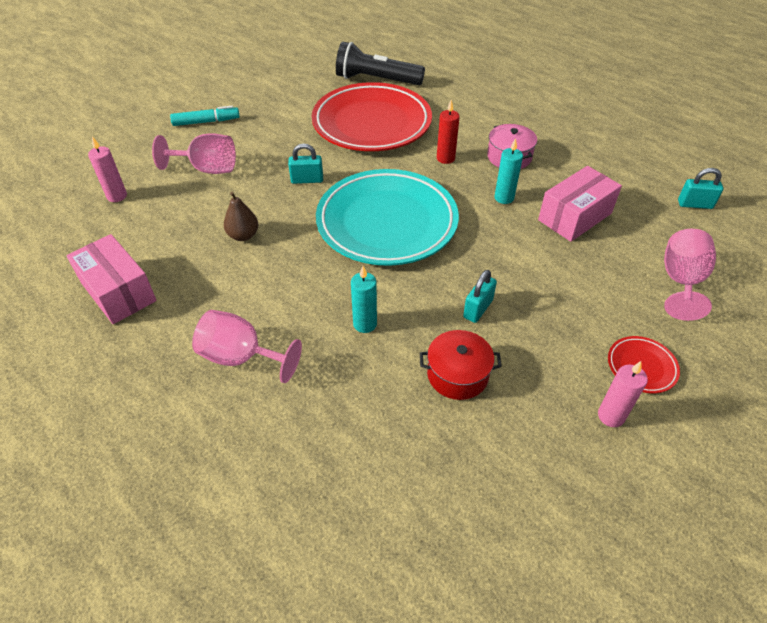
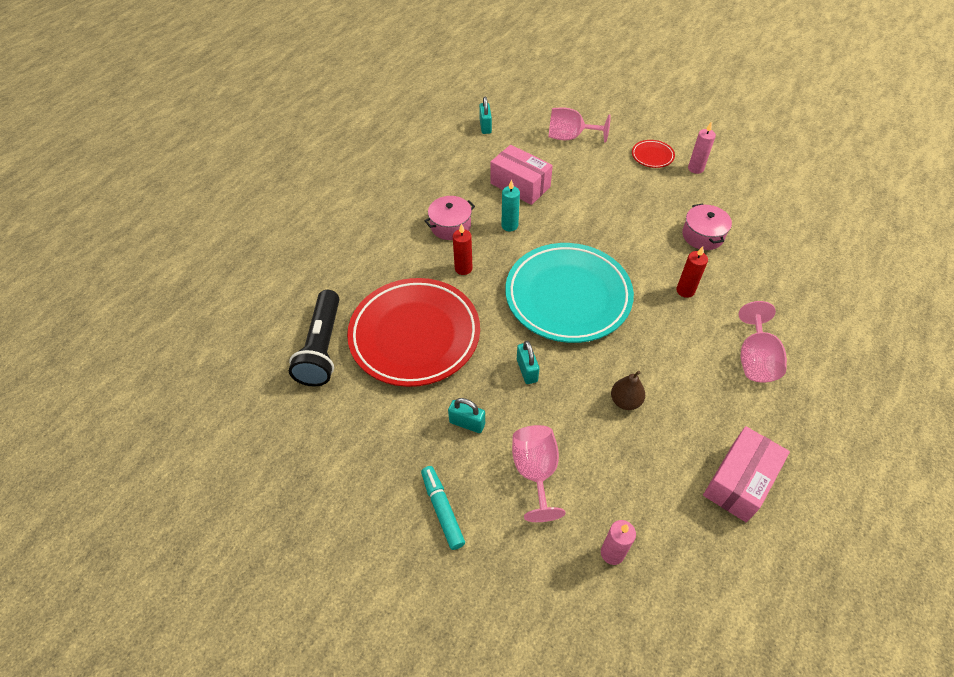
camera: 100 degrees left, 5 degrees up
(365, 324) = (685, 291): turquoise candle -> red candle
(457, 374) = (702, 235): red pot -> pink pot
(478, 309) = (640, 231): turquoise padlock -> turquoise padlock (467, 423)

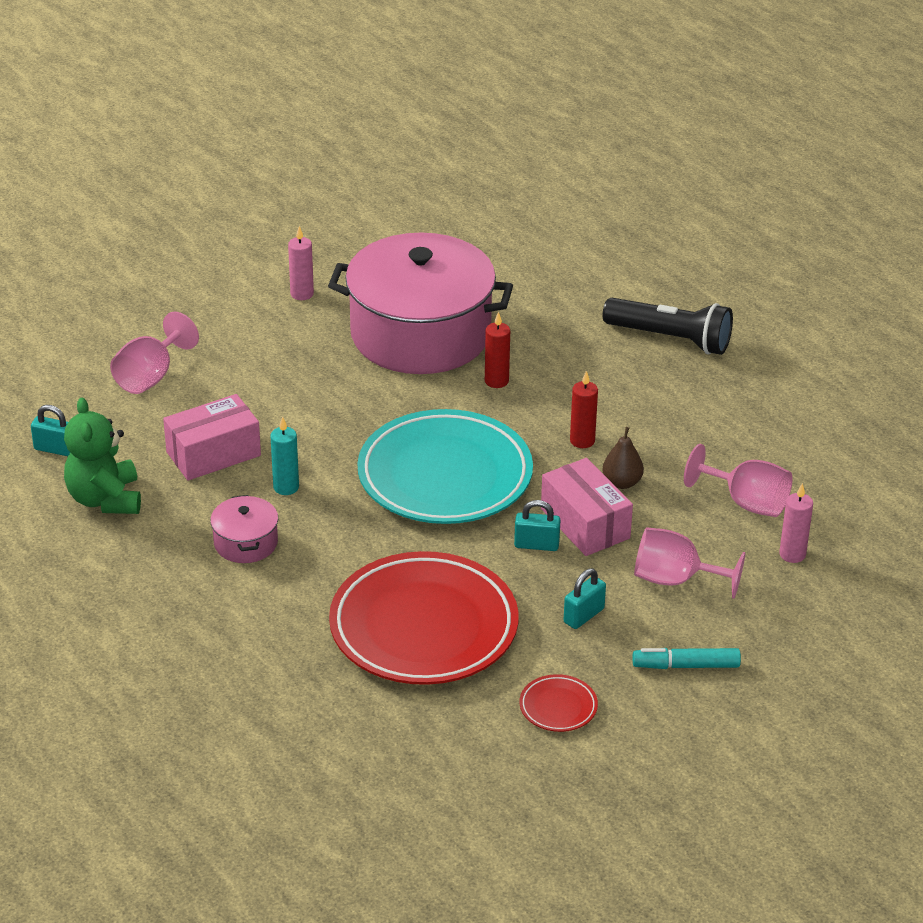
camera: 70 degrees left, 15 degrees down
(322, 348) = (390, 720): black flashlight -> black flashlight (671, 339)
(456, 158) = (105, 499): none -> green teddy bear
(463, 268) = (336, 552): red candle -> red candle (582, 441)
(652, 156) = (249, 319): red plate -> red plate (558, 707)
(702, 235) = (420, 334): pink pot -> pink pot, size x2.45
(739, 481) = (757, 440): pink box -> pink box (585, 523)
(755, 359) = (621, 370): pink goblet -> pink goblet (746, 502)

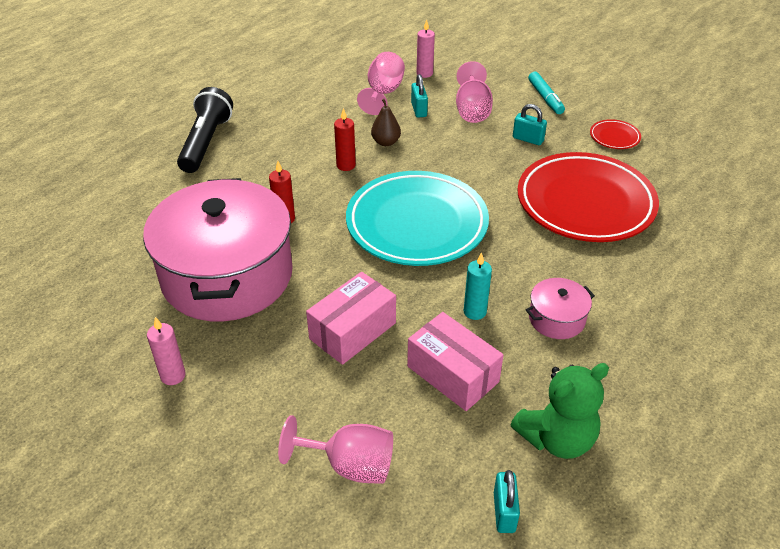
camera: 105 degrees left, 5 degrees up
(536, 545) = (471, 168): turquoise padlock -> turquoise padlock (419, 110)
(585, 523) = (437, 151): pink box -> pink box (352, 331)

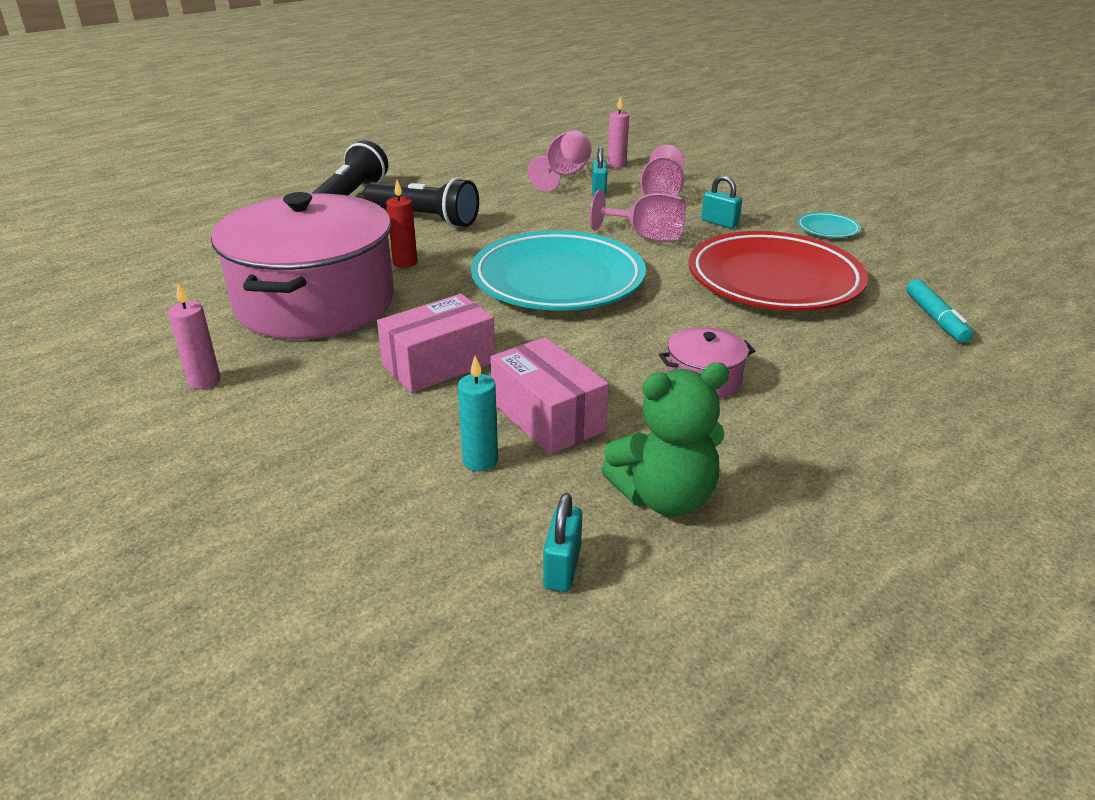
camera: 10 degrees right, 10 degrees down
(282, 162) = (425, 218): none -> black flashlight
(346, 165) = (495, 227): red candle -> none
(350, 465) = (375, 491): pink goblet -> pink goblet (646, 237)
(386, 142) = (550, 212): brown pear -> none
(474, 312) = (599, 362): turquoise candle -> turquoise candle (480, 461)
(545, 98) = (751, 192): turquoise marker -> turquoise marker (935, 319)
(614, 137) = (827, 229): red plate -> turquoise plate

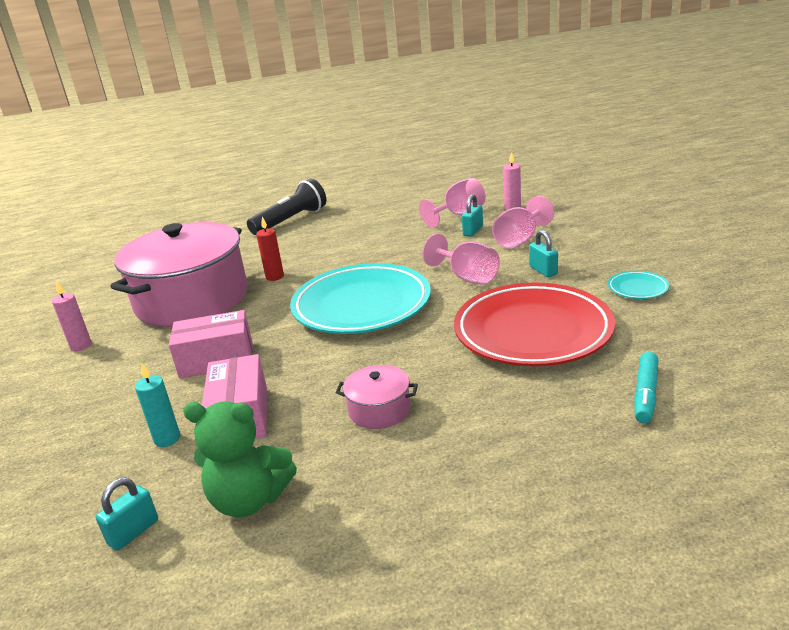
camera: 30 degrees right, 5 degrees down
(425, 218) = (323, 242): black flashlight -> none

